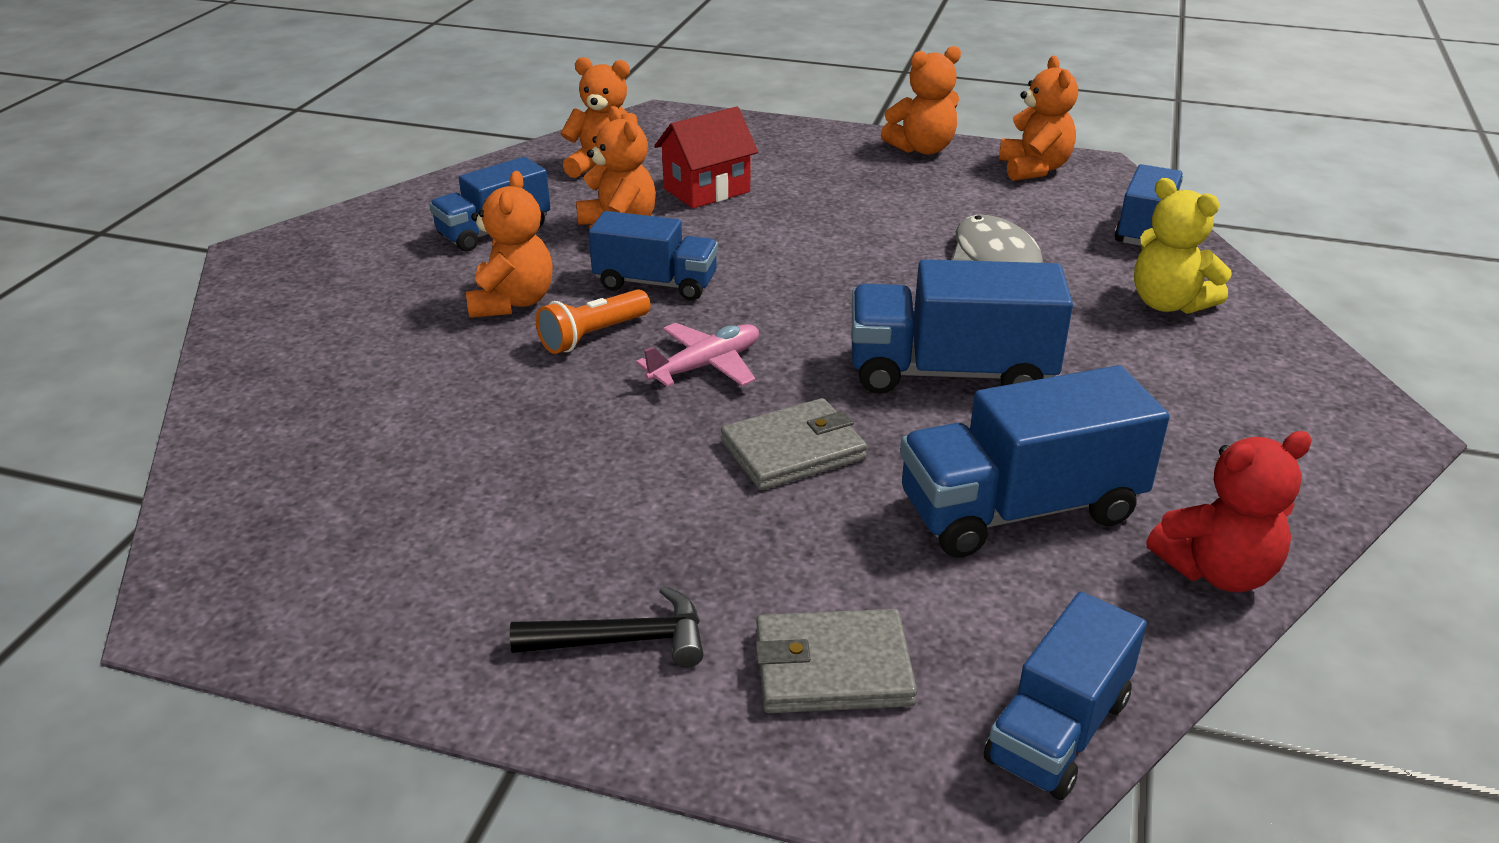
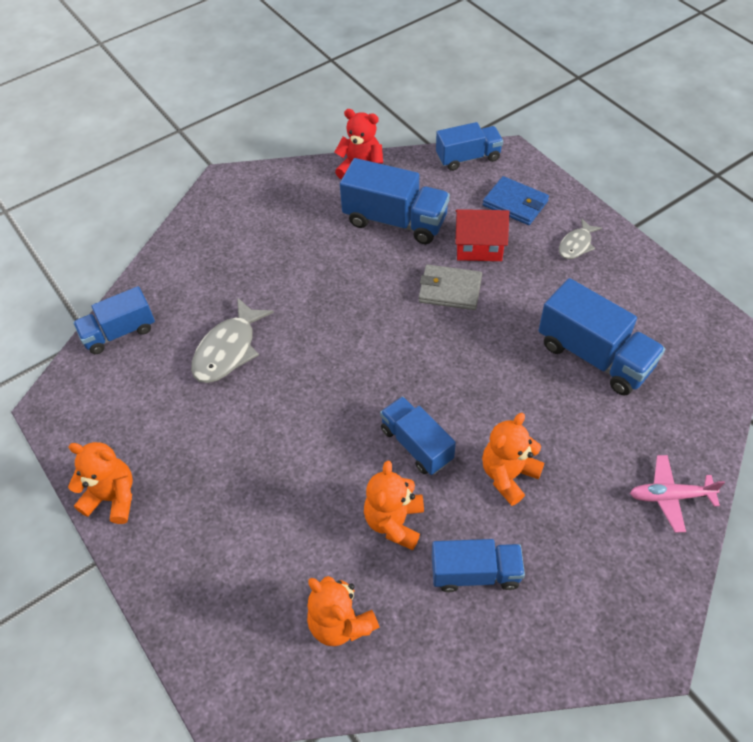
camera: 140 degrees left, 20 degrees up
(593, 336) = (482, 416): orange flashlight -> none
(622, 640) = (576, 245): black hammer -> grey fish
(706, 190) = (300, 537): red house -> red house (479, 247)
(706, 366) = (444, 360): pink plane -> pink plane (670, 496)
(832, 667) = (515, 203): grey wallet -> blue wallet
(950, 373) = (342, 294): blue truck -> blue truck (594, 356)
(1034, 169) = (86, 425): orange teddy bear -> none
(1168, 304) = (195, 278): yellow teddy bear -> none

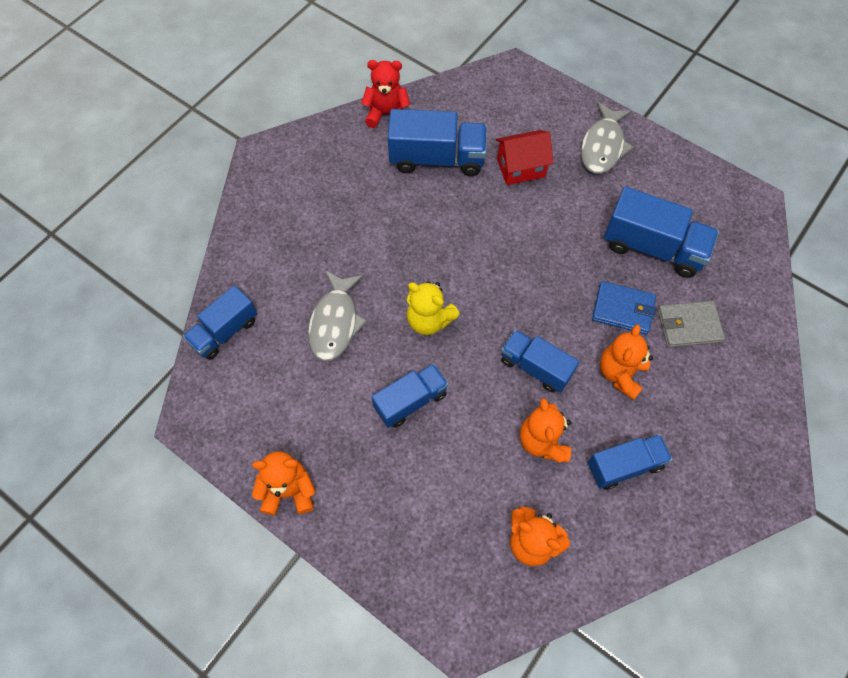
camera: 20 degrees left, 10 degrees up
(323, 370) = (429, 320): none -> yellow teddy bear
(450, 290) = (510, 215): grey wallet -> grey wallet (688, 325)
(468, 158) = (479, 80): blue truck -> blue truck (410, 401)
(515, 203) = (537, 118): blue wallet -> blue wallet (623, 309)
(576, 245) = (603, 146): grey fish -> grey fish, size x1.71
(670, 496) = (752, 356): pink plane -> none

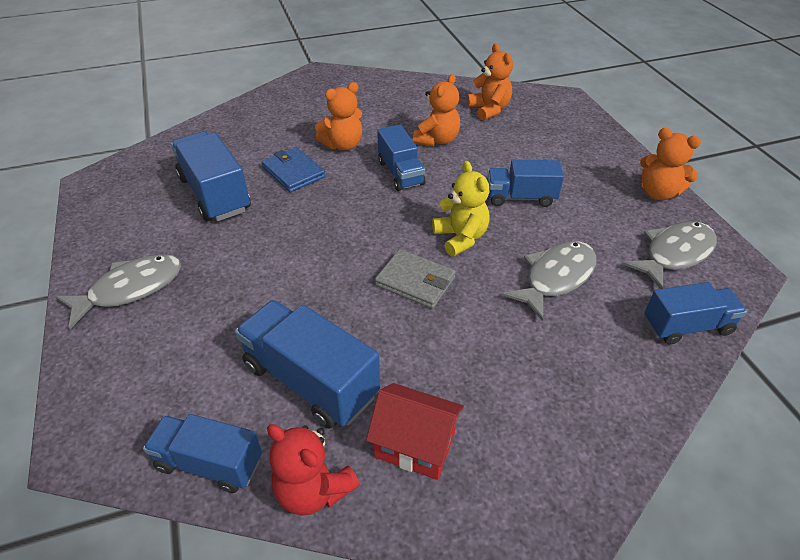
camera: 145 degrees left, 20 degrees down
(252, 407) = (674, 254): none -> grey fish
(521, 168) = (234, 315): red house -> red house (415, 445)
(624, 466) = (395, 111): blue truck -> blue truck (209, 463)
(688, 325) = (261, 145): grey wallet -> grey wallet (415, 281)

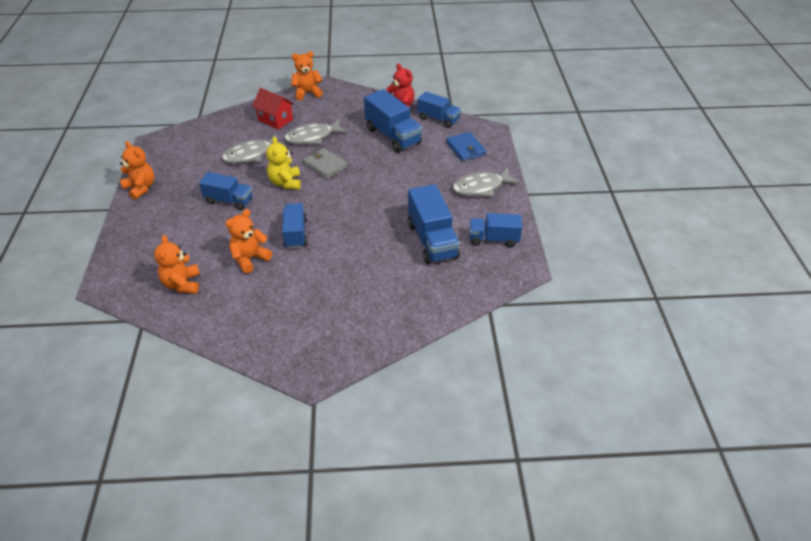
camera: 165 degrees left, 0 degrees up
(293, 172) = (372, 249): blue wallet -> blue wallet (465, 148)
(343, 145) = (326, 268): orange teddy bear -> orange teddy bear (307, 93)
(415, 445) = (358, 112): red house -> red house (275, 120)
(674, 254) = (177, 155): grey fish -> grey fish (312, 137)
(687, 326) = (211, 126): blue truck -> blue truck (493, 239)

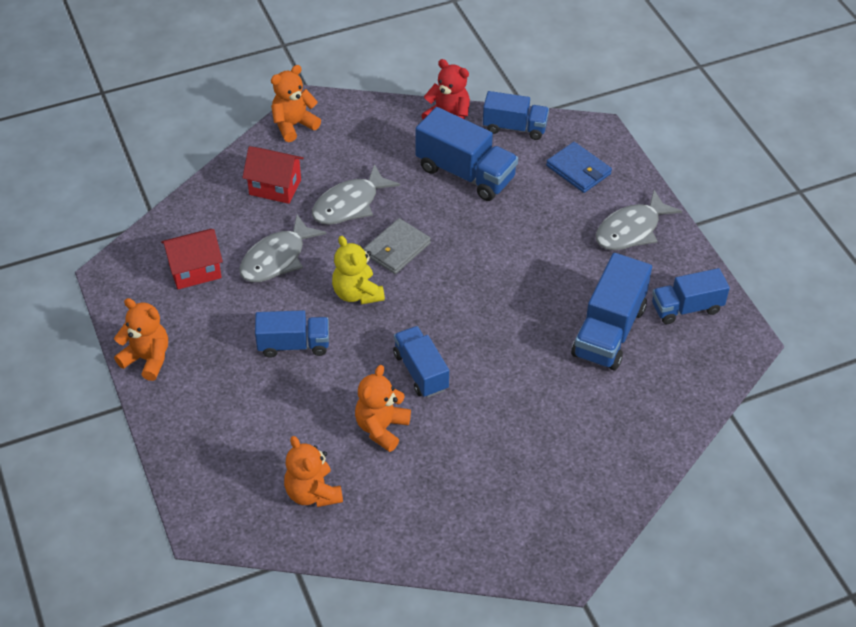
camera: 20 degrees left, 5 degrees up
(200, 151) = (195, 271): none -> red house
(325, 165) = (396, 249): grey wallet -> grey wallet turned 75 degrees counterclockwise
(432, 240) = (609, 331): blue truck -> blue truck turned 60 degrees clockwise

